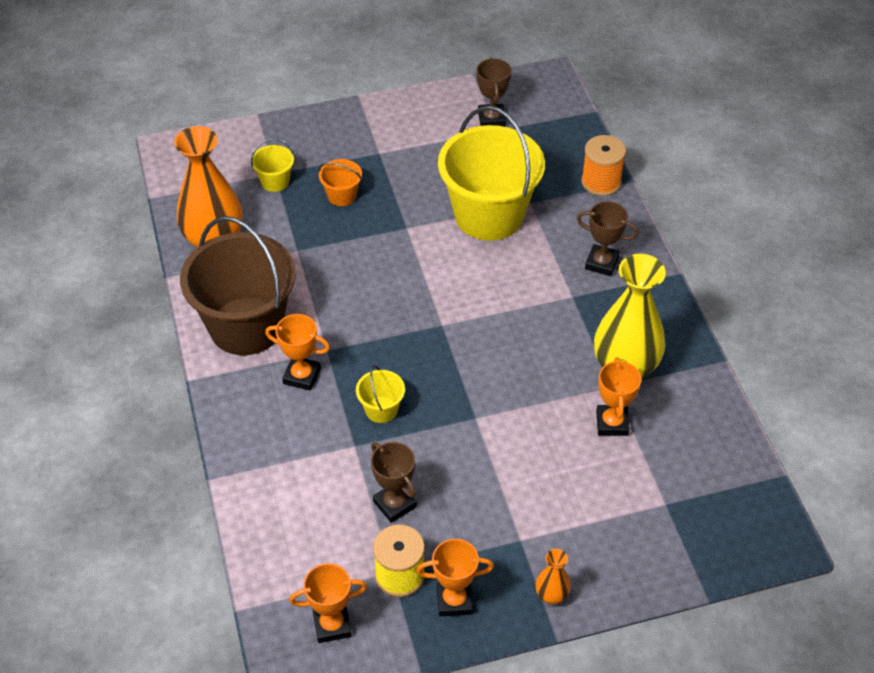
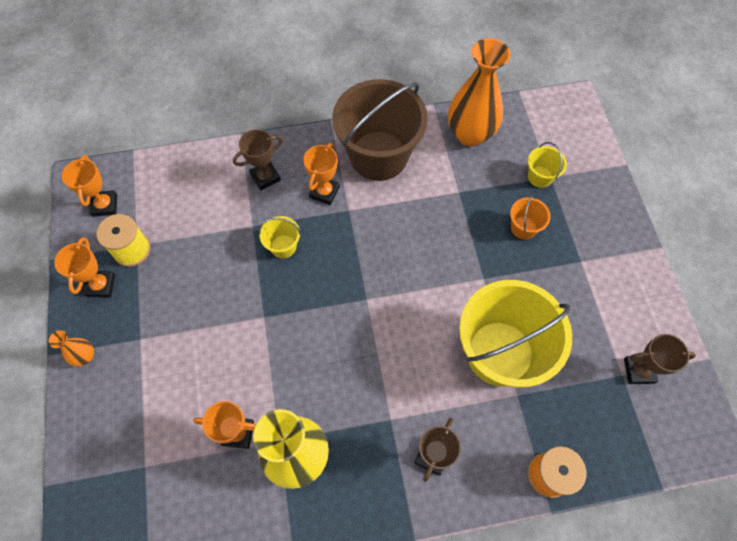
camera: 95 degrees right, 15 degrees up
(394, 504) = (193, 250): brown trophy -> brown trophy (265, 177)

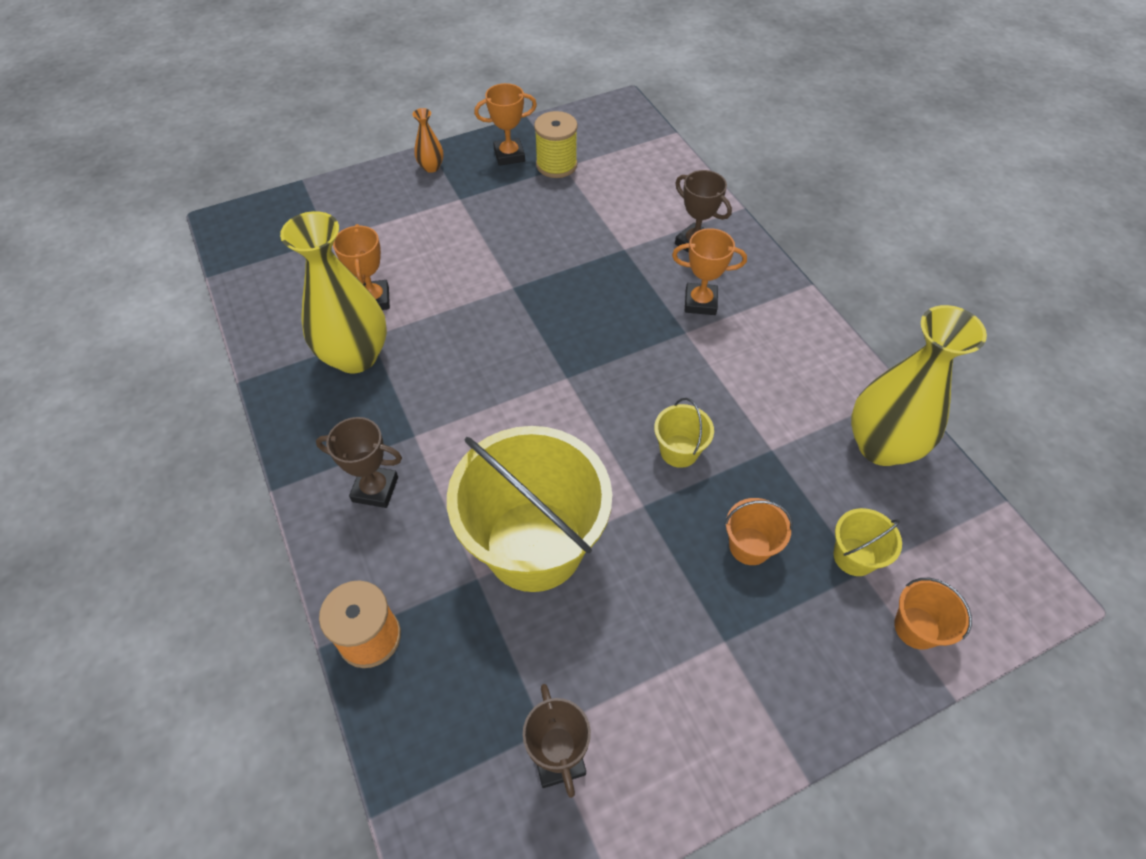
camera: 75 degrees right, 10 degrees down
(105, 205) = (600, 132): orange trophy -> none
(283, 246) = (608, 282): yellow bucket -> yellow bucket (679, 451)
(378, 156) = (783, 345): brown bucket -> none
(470, 134) = (881, 446): orange vase -> yellow vase
(586, 165) = (916, 627): none -> orange bucket

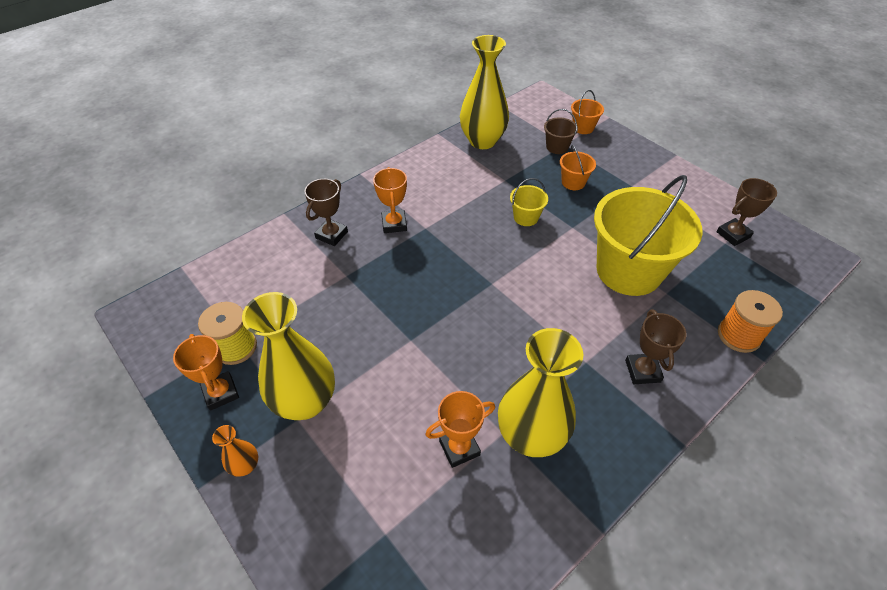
camera: 105 degrees left, 5 degrees down
(474, 205) = (305, 402): none -> yellow vase
(854, 556) = (557, 147): yellow bucket -> brown bucket

